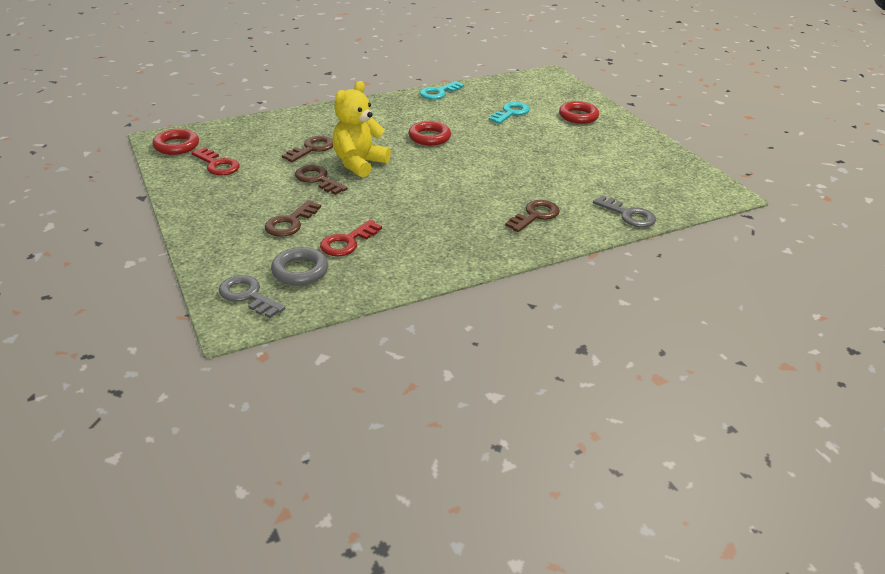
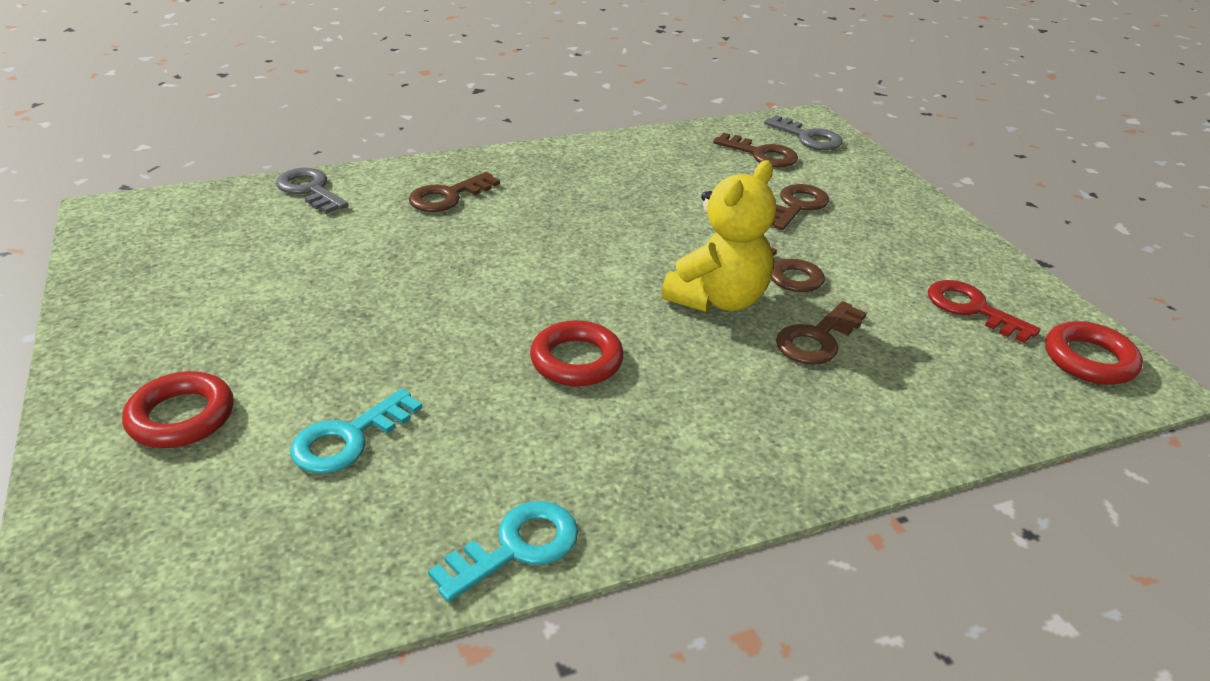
camera: 175 degrees left, 0 degrees up
(300, 271) = (761, 154): grey ring -> brown key
(347, 242) = (713, 179): red key -> none

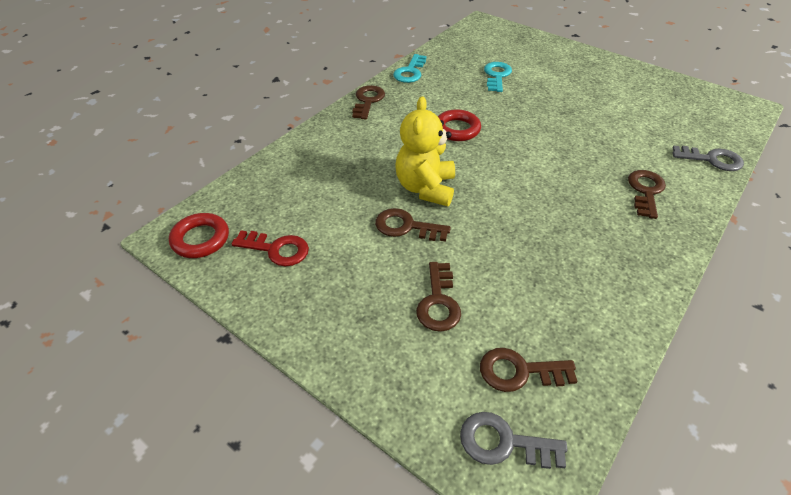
camera: 150 degrees right, 10 degrees up
(181, 417) = (554, 62): red ring -> none
(817, 339) = (359, 186): brown key -> brown key (368, 101)

